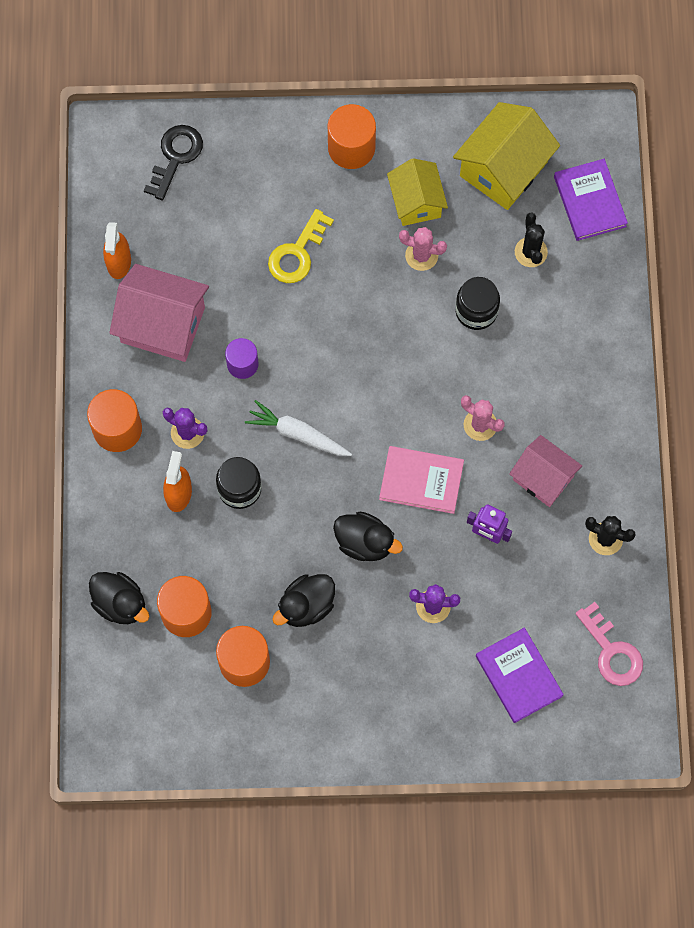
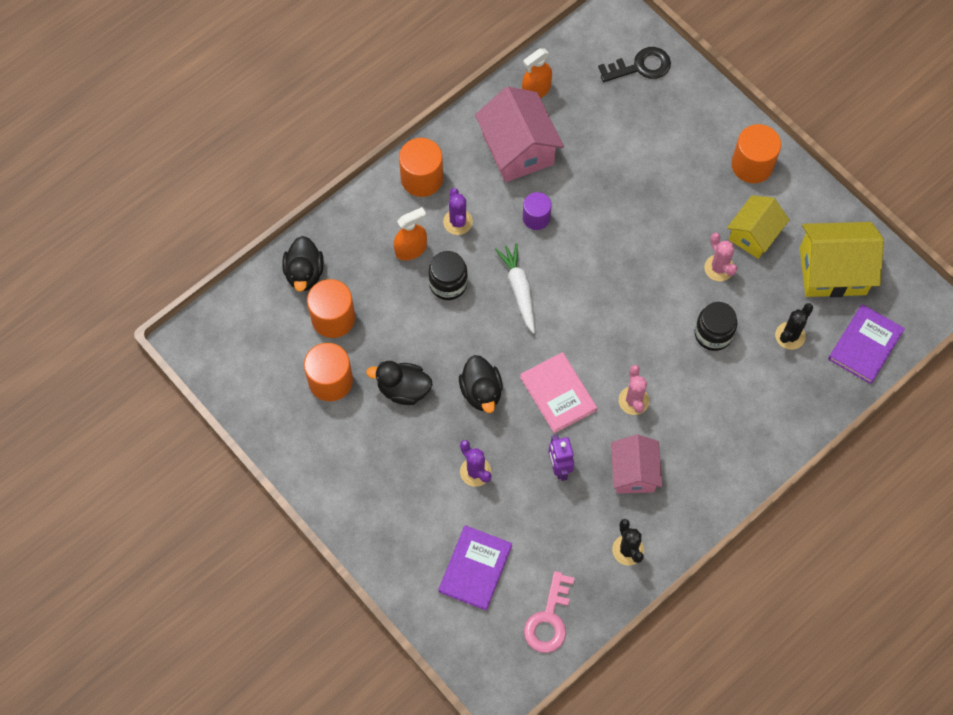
camera: 50 degrees right, 5 degrees down
(297, 253) = (645, 190): yellow key -> none

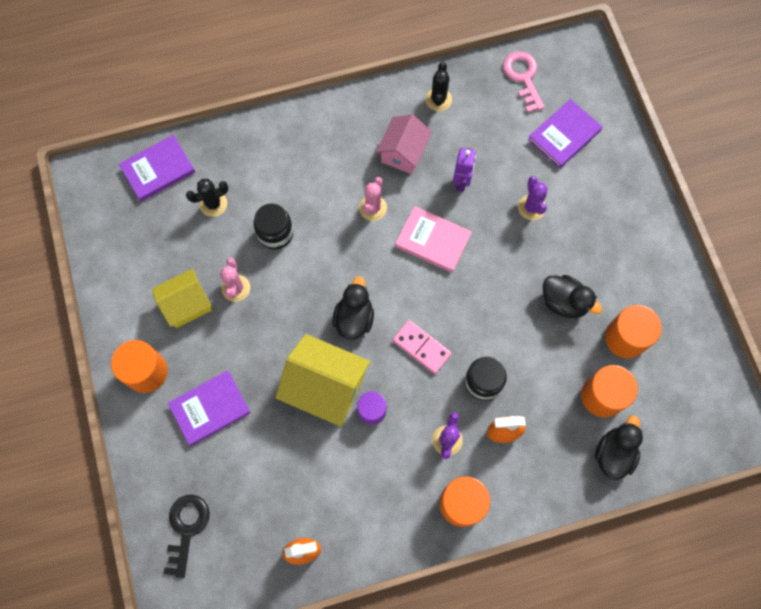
camera: 155 degrees left, 5 degrees up
(481, 392) = (497, 270): black duck -> black duck (354, 318)
(518, 149) = (353, 492): pink house -> none
(519, 289) = (421, 347): white carrot -> pink domino
(549, 619) = (523, 77): pink key -> pink key turned 60 degrees counterclockwise
(558, 394) = (432, 240): pink book -> pink book turned 60 degrees counterclockwise
(640, 66) = (186, 529): black key -> black key turned 90 degrees clockwise
(678, 160) = (210, 408): none -> purple book
(832, 271) = (142, 242): yellow house -> yellow house (325, 387)

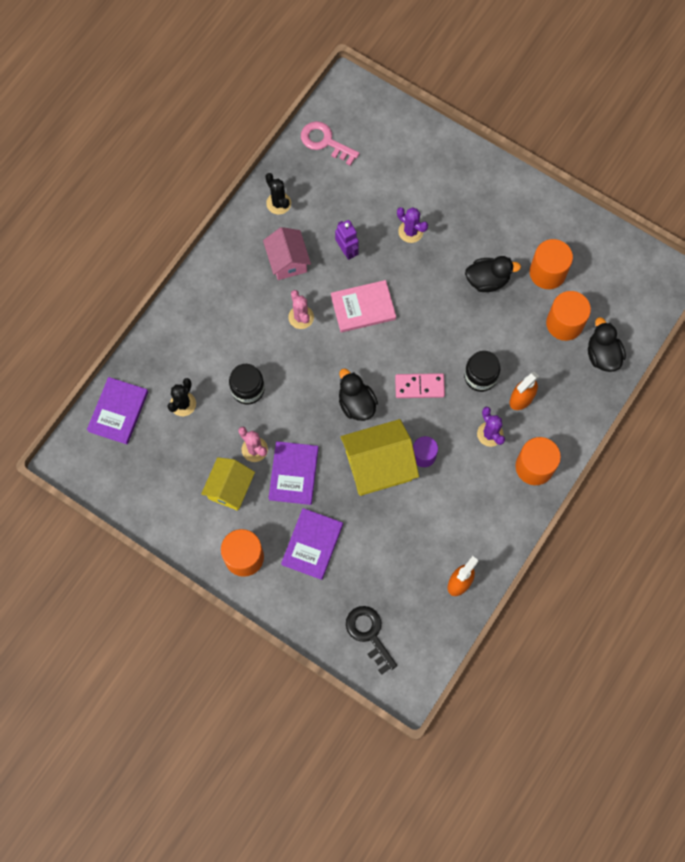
camera: 40 degrees left, 0 degrees up
(564, 135) = (389, 163): purple book -> purple book (293, 474)

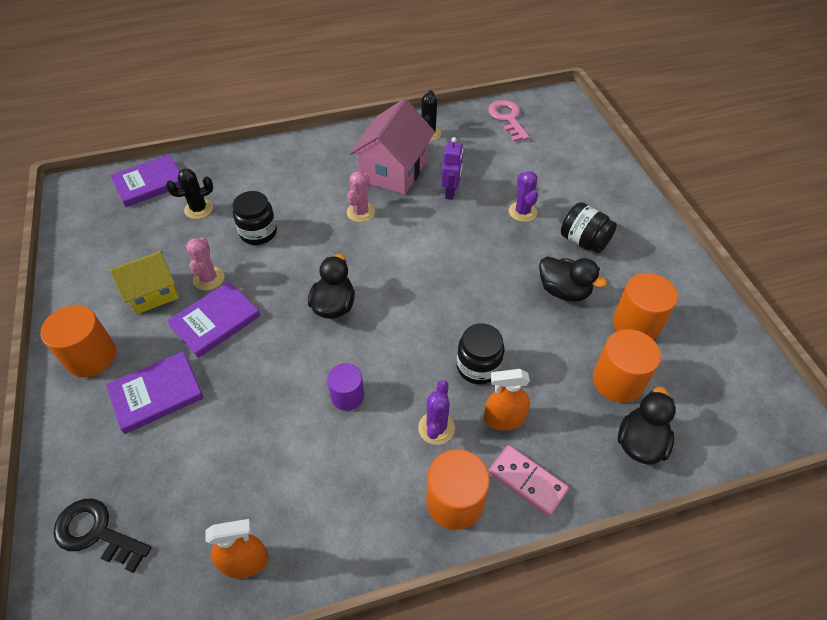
camera: 40 degrees right, 20 degrees down
(287, 261) = (393, 170): pink house -> pink house, size x1.52
(363, 307) = (421, 238): pink book -> none
(369, 634) = (96, 533): black key -> black key turned 75 degrees counterclockwise
(378, 465) = (295, 371): yellow house -> none
(419, 387) = (407, 333): pink domino -> pink domino (527, 481)
(470, 228) = (583, 241): none -> black jar

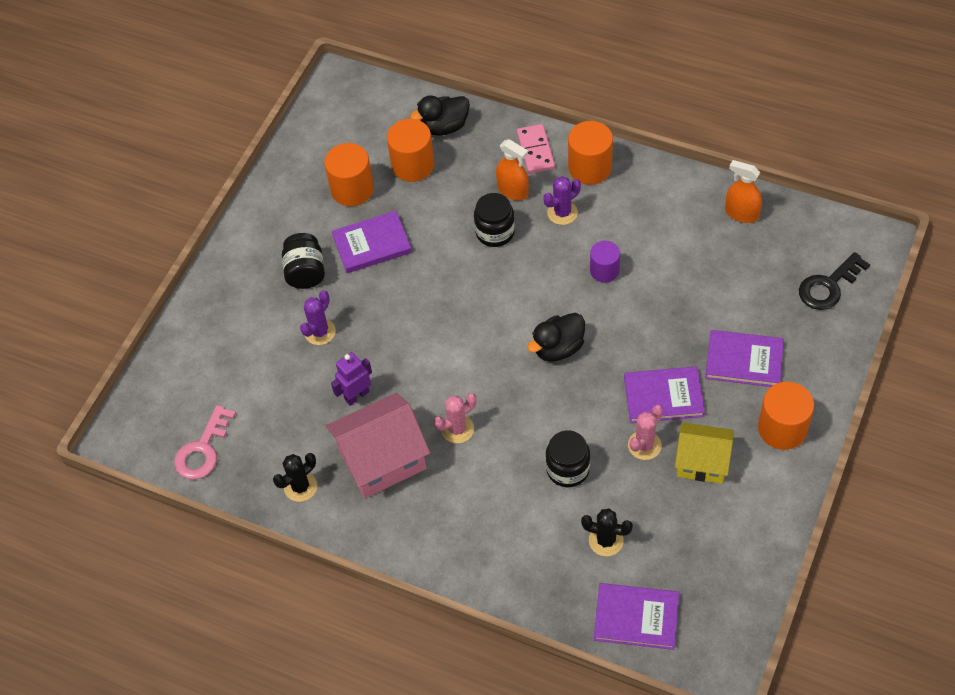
camera: 135 degrees left, 5 degrees up
(96, 533) = (828, 286): black key -> black key turned 75 degrees clockwise
(563, 291) = (372, 244): black duck -> purple book

